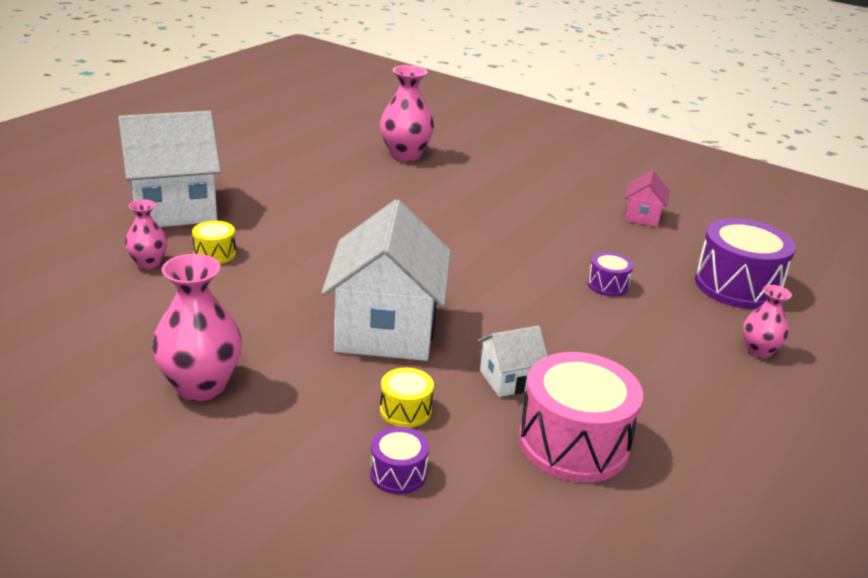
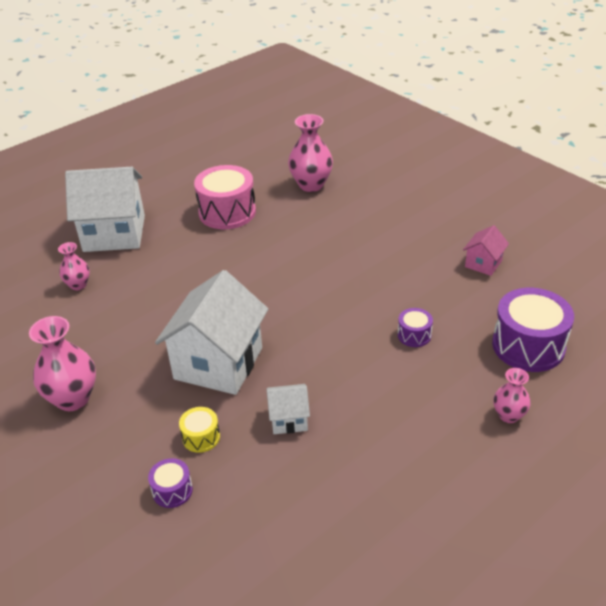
camera: 20 degrees right, 10 degrees up
(215, 254) = (126, 279): yellow drum -> none
(573, 443) = (309, 483): pink drum -> pink drum (227, 212)

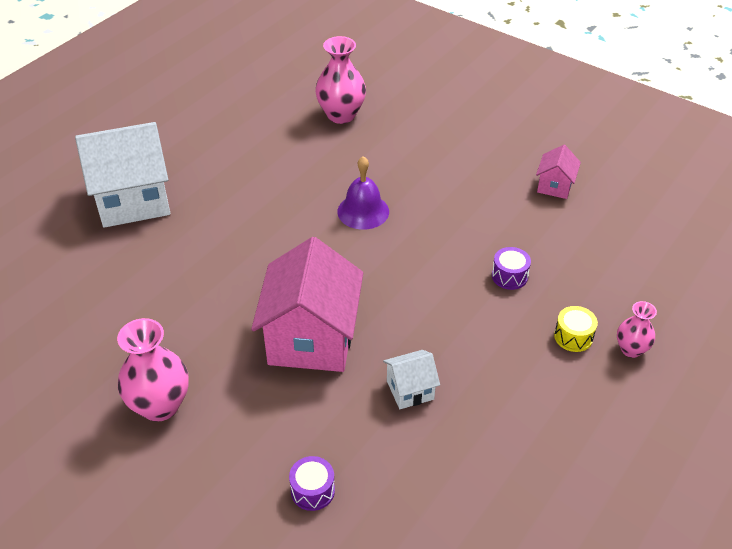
camera: 15 degrees left, 5 degrees up
(78, 285) = (113, 269): pink vase -> none
(201, 437) = (322, 426): yellow drum -> yellow drum (573, 336)
(218, 363) = (311, 339): white house -> pink house
(227, 212) = (257, 158): pink drum -> none
(301, 264) = (363, 211): none -> purple bell
(528, 346) = (627, 271): purple drum -> none

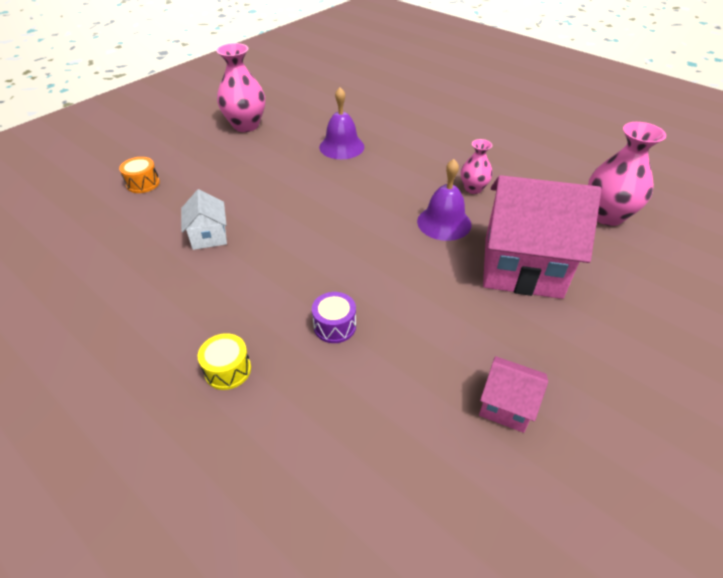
camera: 95 degrees right, 0 degrees up
(133, 200) = (452, 108): white house -> none
(222, 296) = (341, 147): none -> purple bell
(311, 339) = (284, 187): pink house -> pink house (522, 267)
(312, 490) = (143, 183): purple drum -> orange drum
(631, 349) = (188, 427): pink vase -> pink vase (473, 189)

